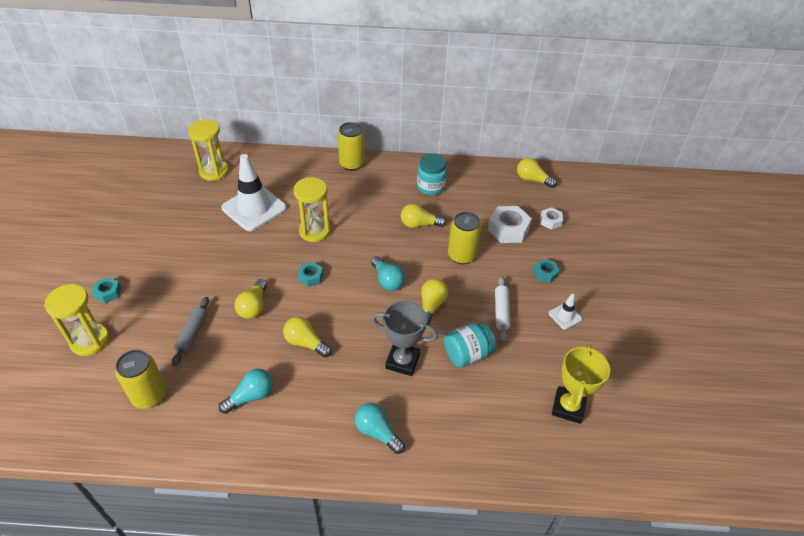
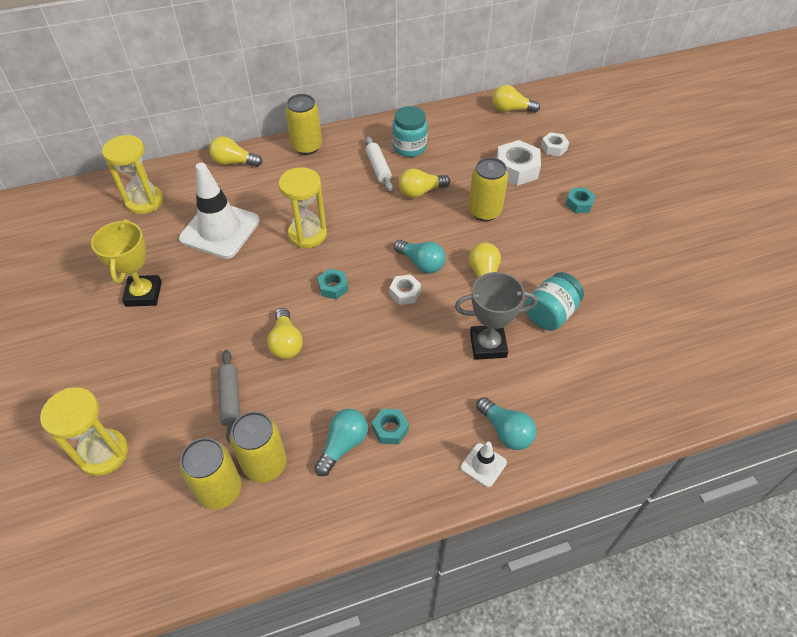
camera: 20 degrees left, 5 degrees up
(108, 293) = (92, 387): turquoise nut -> turquoise nut (390, 429)
(189, 389) = (265, 464): none -> yellow can
(306, 343) = (371, 362): yellow light bulb -> yellow light bulb (234, 162)
(361, 299) = (405, 293): none -> white nut
(377, 432) = (505, 431): turquoise light bulb -> turquoise light bulb turned 150 degrees counterclockwise
(501, 311) = (558, 257): white rolling pin -> white rolling pin (378, 168)
(565, 316) = (623, 241): white traffic cone -> white traffic cone (483, 465)
(568, 407) = (678, 332): yellow trophy -> yellow trophy (143, 294)

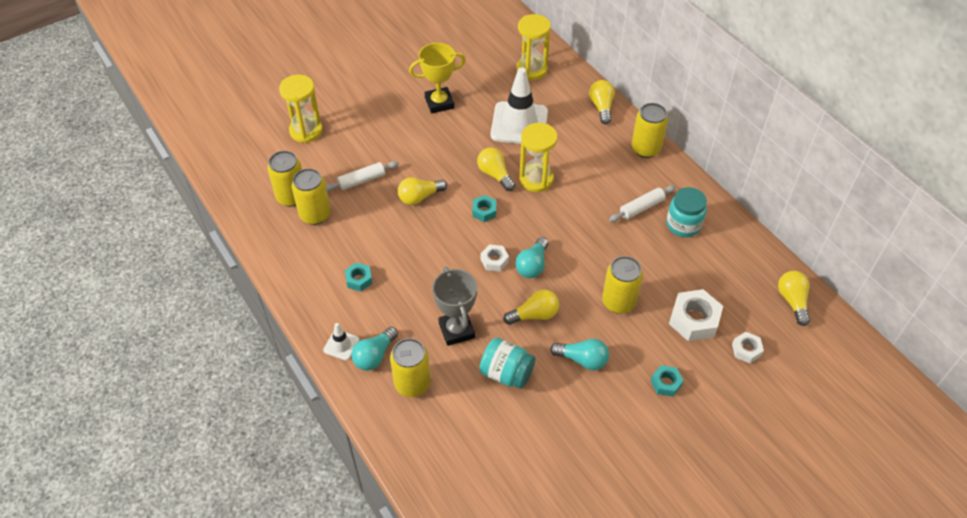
camera: 75 degrees right, 0 degrees up
(230, 399) = (362, 180): grey rolling pin -> white rolling pin
(343, 445) = (339, 254): turquoise light bulb -> turquoise light bulb (582, 359)
(421, 191) = (624, 246): yellow light bulb -> yellow light bulb (495, 175)
(550, 400) = (412, 384): none -> yellow can

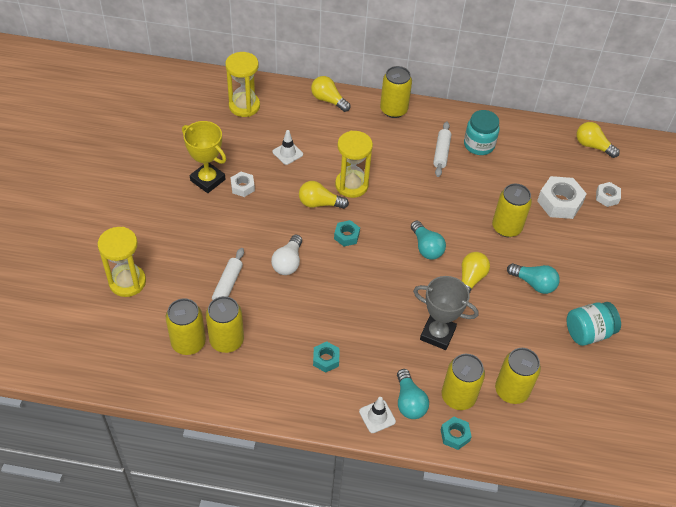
camera: 50 degrees left, 0 degrees up
(420, 197) = (288, 262): yellow light bulb -> white light bulb
(439, 103) = (207, 180): yellow trophy -> yellow trophy turned 75 degrees counterclockwise
(456, 416) = (511, 390): none -> yellow can
(494, 261) = (398, 265): white nut -> white nut (242, 187)
(506, 373) = (504, 334): turquoise jar -> turquoise jar (588, 332)
(519, 123) = (287, 153): white traffic cone -> white traffic cone, size x0.45
(582, 359) = (533, 283): turquoise light bulb -> turquoise light bulb turned 60 degrees clockwise
(666, 383) = (594, 256): turquoise nut -> turquoise nut (455, 435)

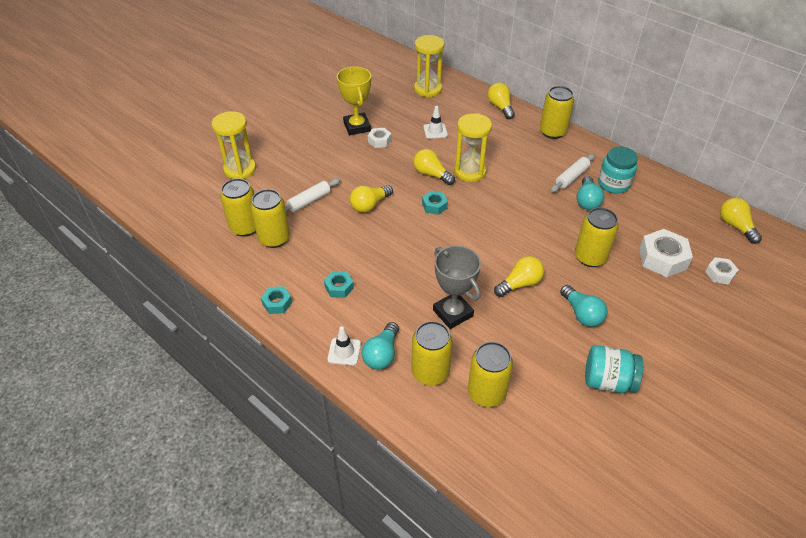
camera: 35 degrees right, 5 degrees down
(288, 262) = (370, 205): white light bulb -> yellow light bulb
(426, 247) = (498, 242): turquoise light bulb -> turquoise light bulb (587, 201)
(455, 435) = (400, 402): turquoise nut -> turquoise nut (277, 303)

